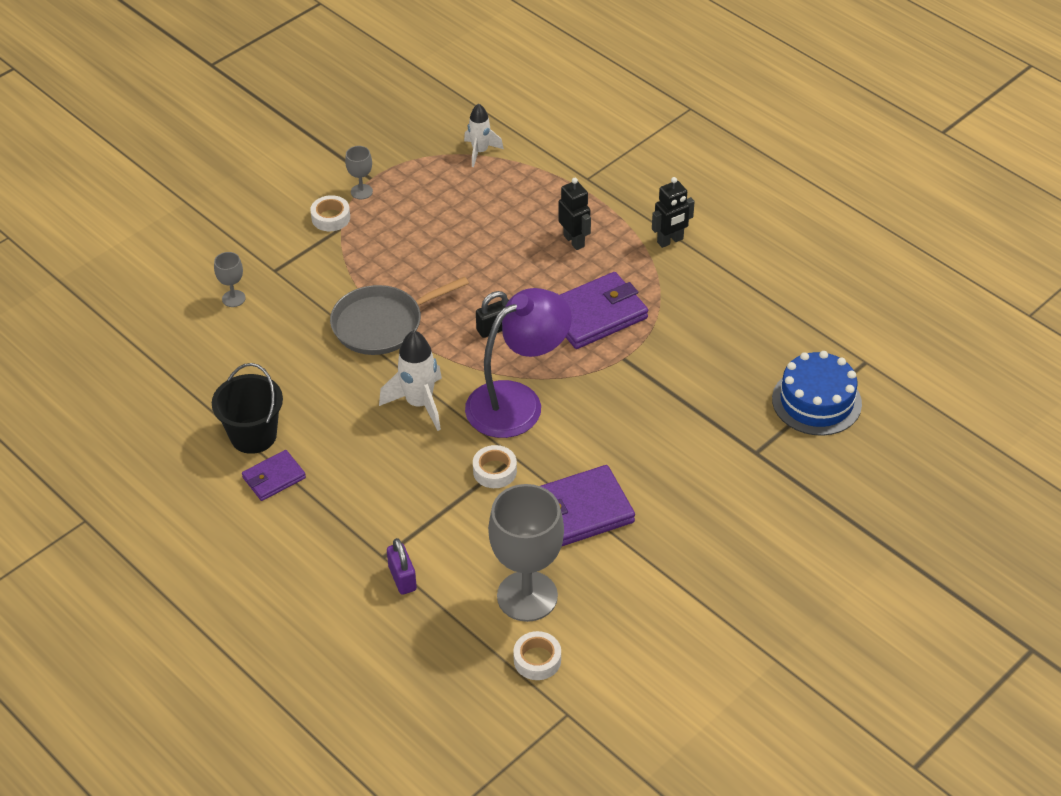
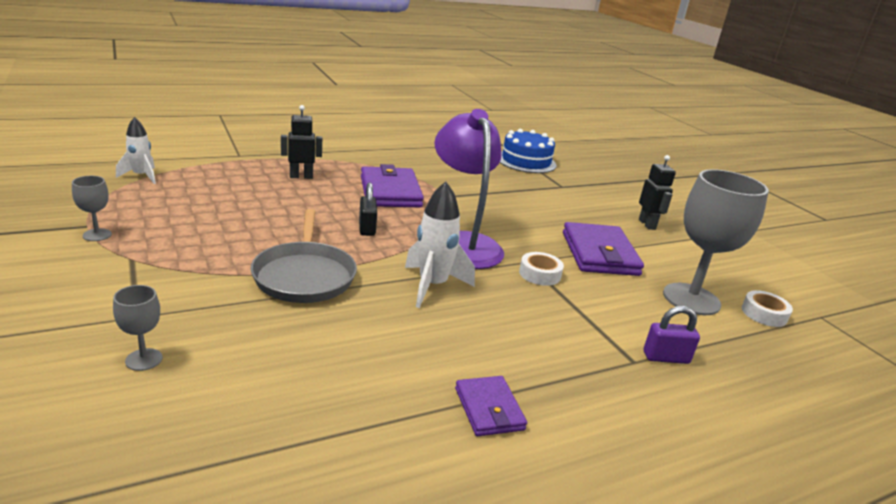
camera: 75 degrees left, 20 degrees down
(253, 436) = (407, 407): black bucket -> none
(331, 218) = (107, 260): white tape -> none
(670, 241) = (341, 153): black robot -> black robot (647, 224)

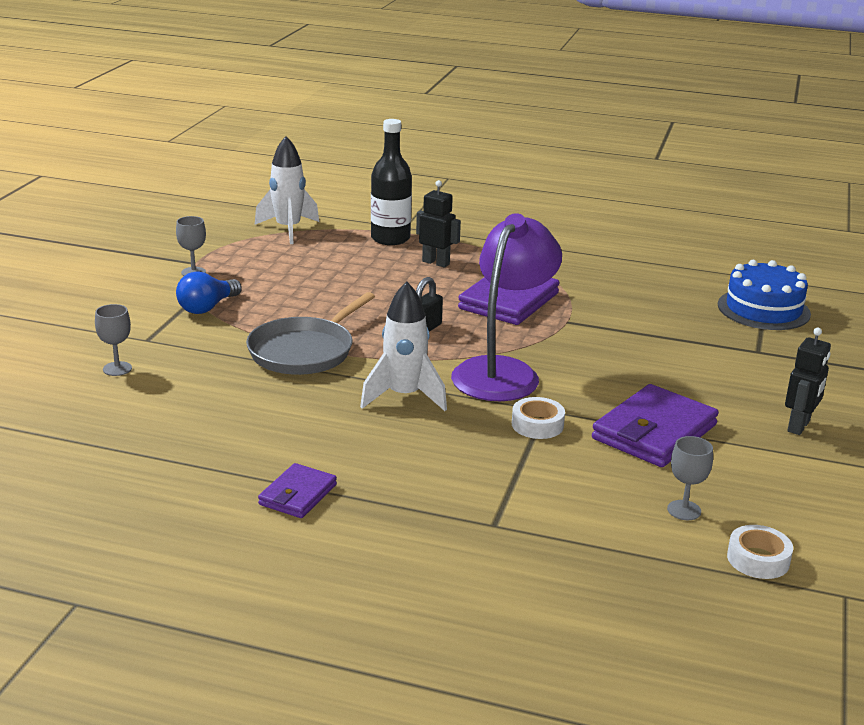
camera: 45 degrees right, 0 degrees up
(141, 176) = (288, 229): white rocket -> white rocket, size x1.51
(158, 264) = (207, 307): none -> blue light bulb
(240, 166) = (390, 238): none -> black bottle
(666, 357) = (536, 536): purple padlock -> none
(691, 299) = (684, 510): grey goblet -> grey goblet, size x0.44

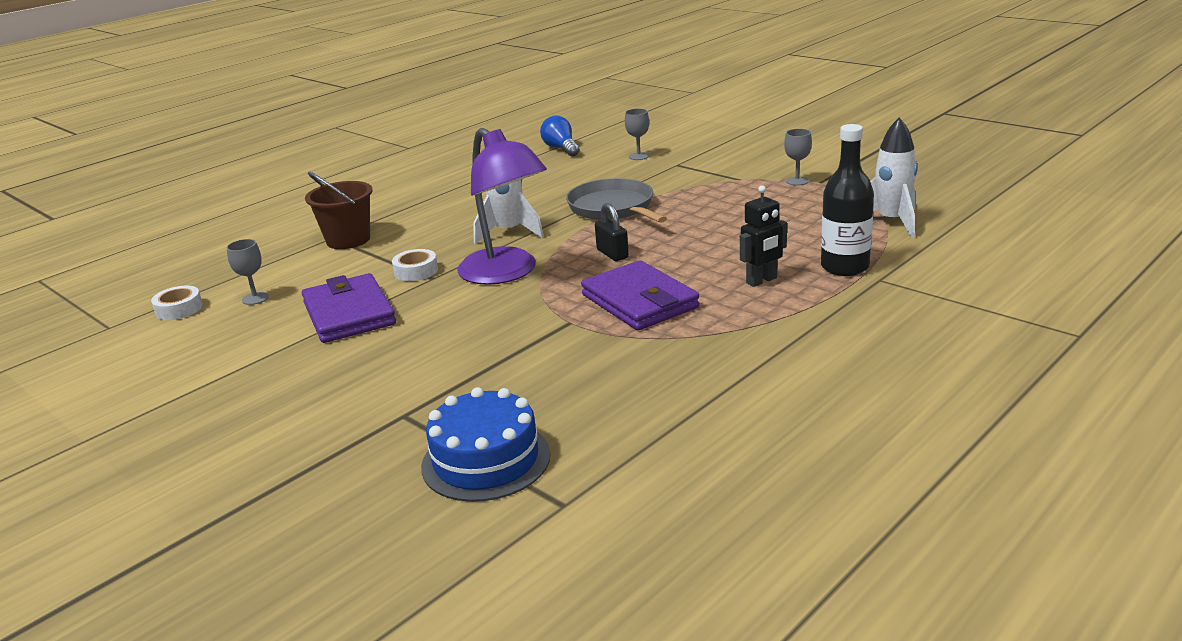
camera: 120 degrees right, 0 degrees up
(207, 307) = (719, 183): blue light bulb -> blue light bulb (561, 149)
(298, 495) = (432, 192): purple wallet -> none
(493, 506) = (348, 240): none -> brown bucket
(799, 426) = (267, 385): black robot -> none

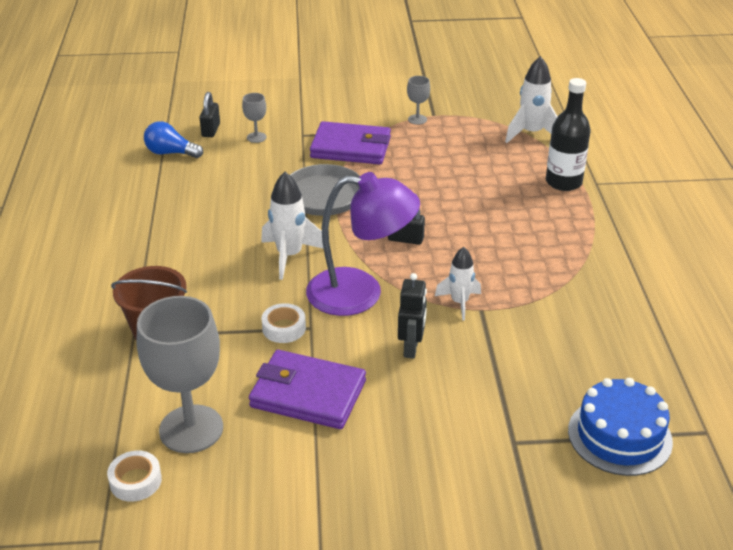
camera: 50 degrees left, 10 degrees up
(255, 298) = (191, 429): grey goblet -> grey goblet, size x2.27
(563, 310) = (459, 303): none -> white rocket
(615, 143) = (211, 130): none -> black padlock
(639, 301) = (494, 269): purple wallet -> purple wallet (351, 148)
(762, 281) = (537, 216): black robot -> black robot (411, 348)

